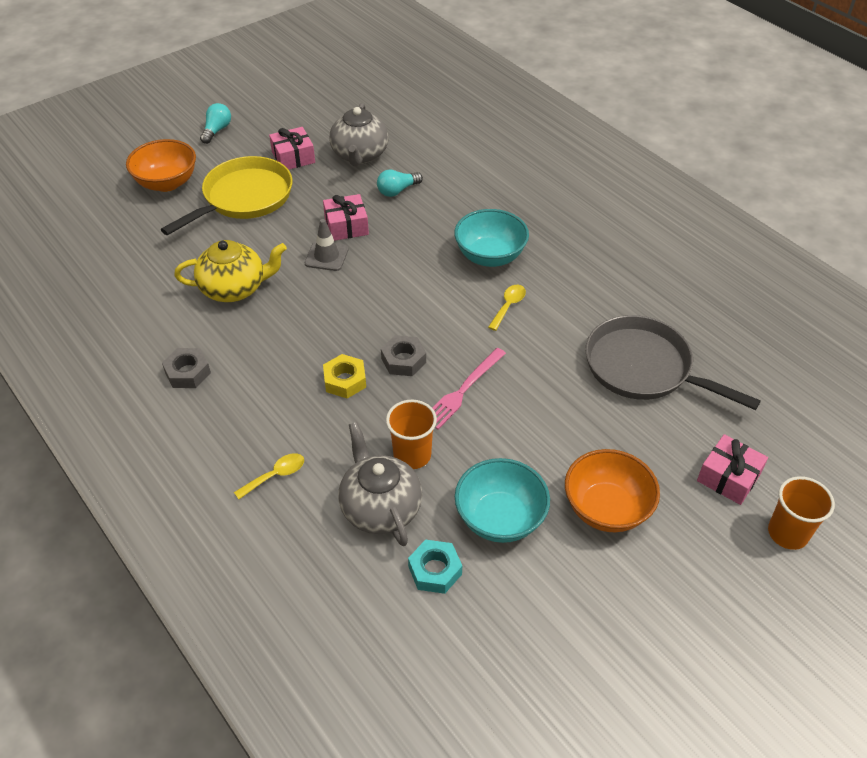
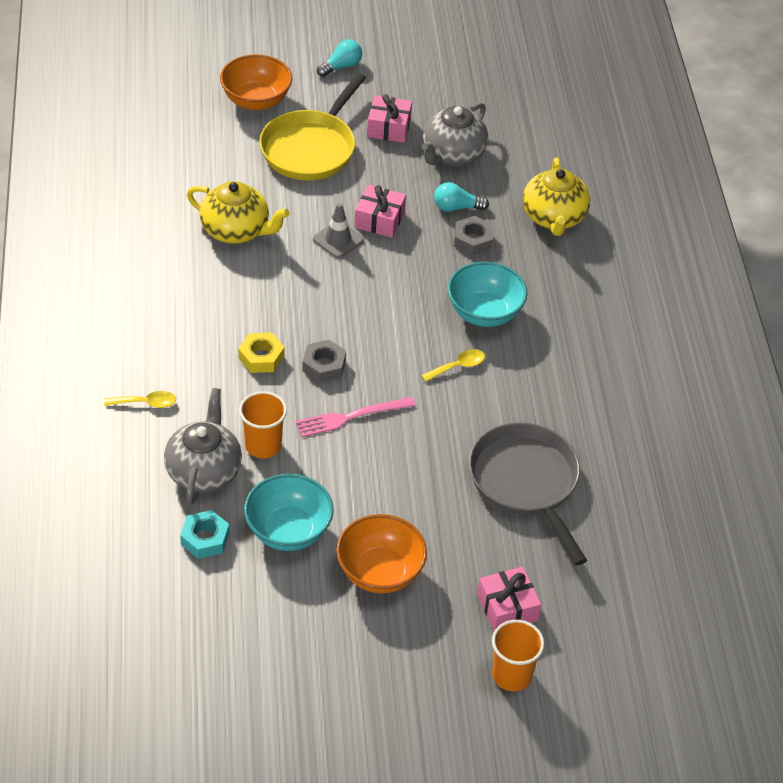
camera: 30 degrees right, 0 degrees up
(187, 372) = (143, 284): grey nut -> grey nut (472, 240)
(243, 198) = (311, 148): yellow pan -> yellow pan turned 135 degrees clockwise
(475, 166) = (554, 217): none -> yellow teapot

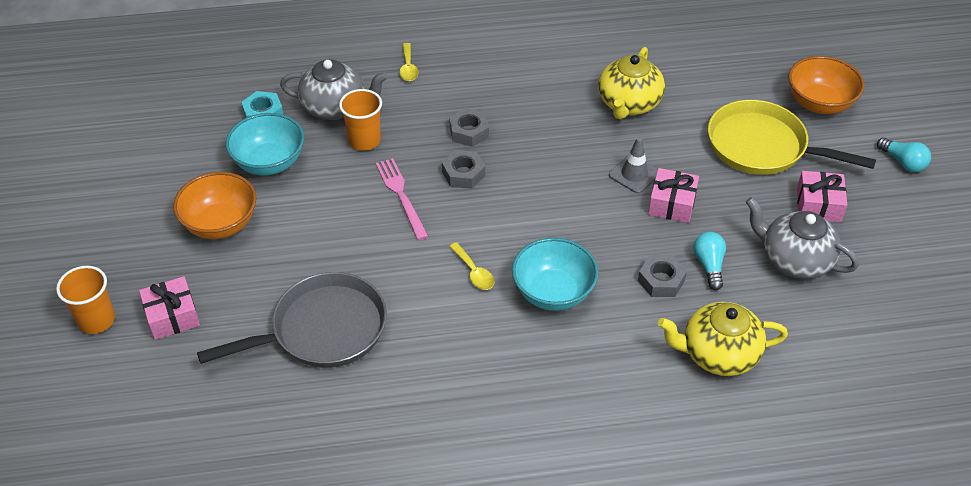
camera: 90 degrees right, 0 degrees up
(261, 357) = (469, 132): yellow nut -> grey nut

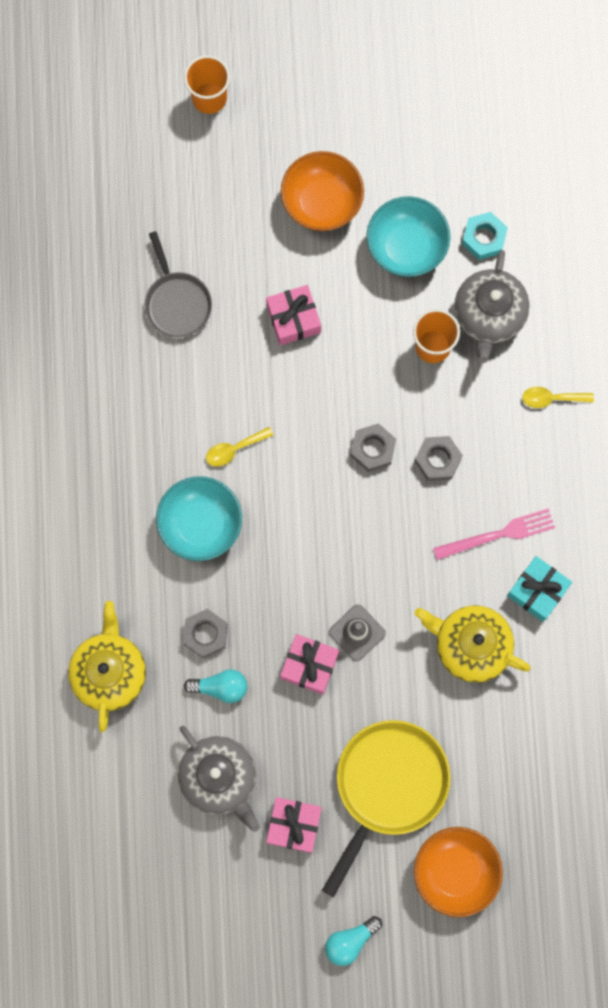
camera: 95 degrees right, 30 degrees up
(172, 316) = (207, 165): pink gift -> pink gift (293, 319)
(322, 330) = (177, 302): grey pan -> grey pan, size x0.62
(401, 196) = (346, 382): pink fork -> pink fork (498, 534)
(573, 68) = (537, 591): none -> turquoise gift
(794, 260) = (219, 778): grey teapot -> grey teapot turned 105 degrees clockwise

